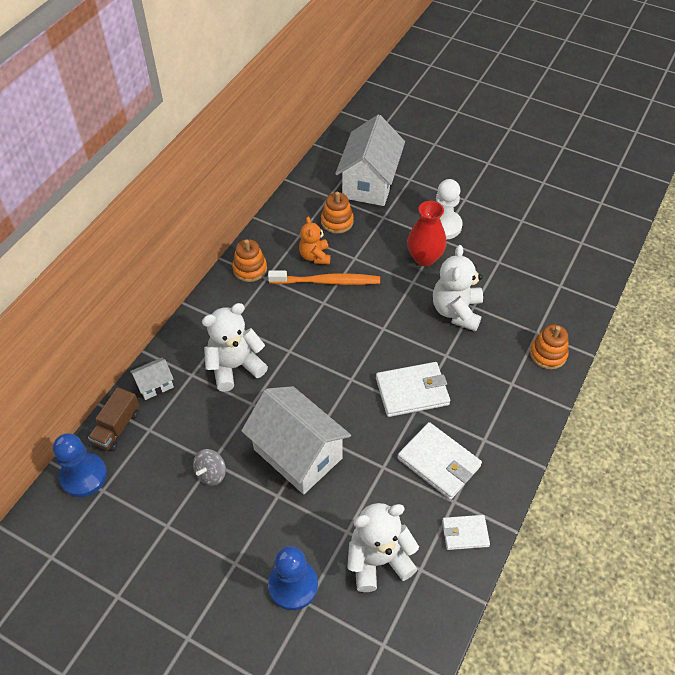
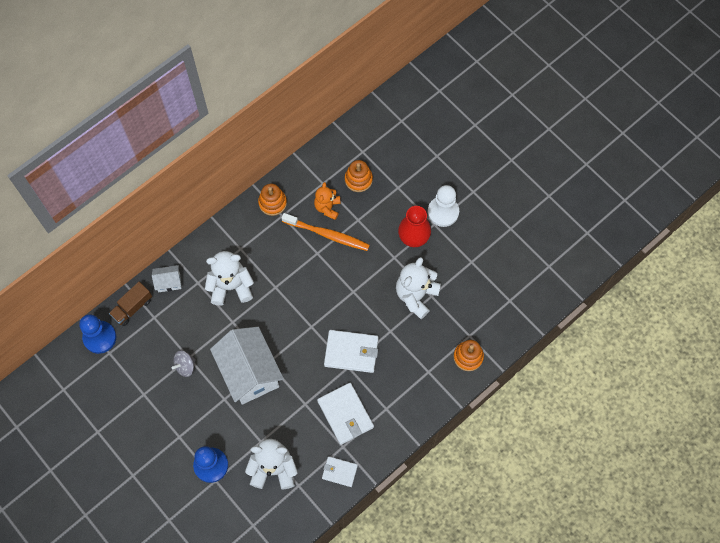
camera: 20 degrees right, 15 degrees up
(369, 183) = (401, 149): white house -> none

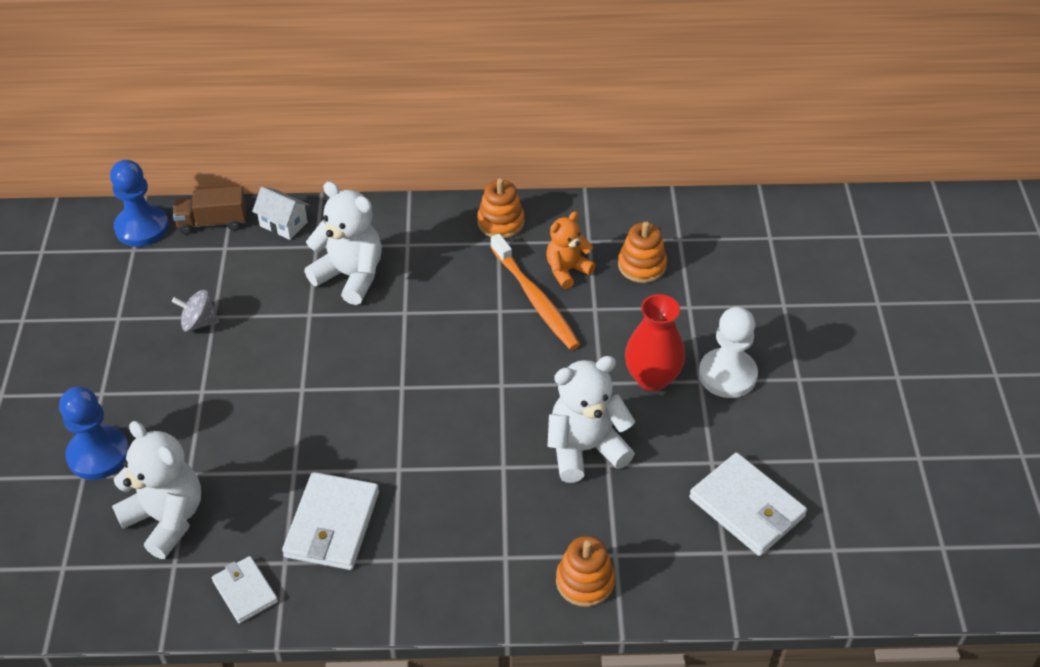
camera: 40 degrees right, 20 degrees down
(249, 372) = (266, 384): white house -> none
(351, 352) = (422, 454): white wallet -> white wallet (747, 507)

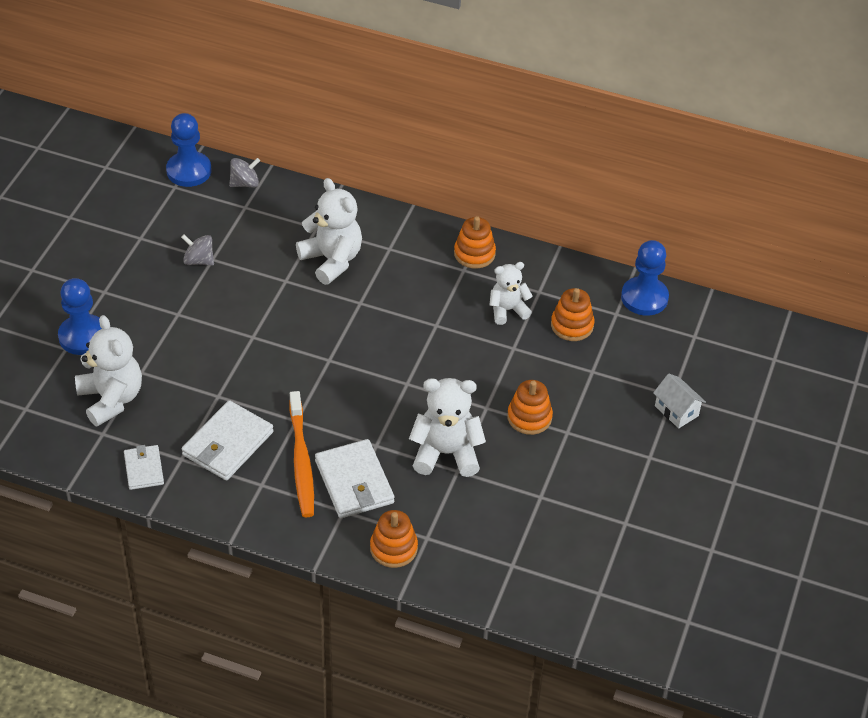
camera: 20 degrees right, 0 degrees up
(212, 222) = (245, 183): brown truck -> grey spinning top
(283, 224) = (299, 202): white house -> white house (676, 411)
(536, 300) = (469, 326): orange toothbrush -> orange toothbrush (301, 461)
(567, 270) = (507, 310): orange teddy bear -> white teddy bear
(652, 378) = (529, 417): red vase -> orange stacking toy
(698, 214) = (644, 298): none -> blue pawn
(727, 375) = (592, 435): white pawn -> none
(747, 507) = (548, 539): white wallet -> white wallet (354, 482)

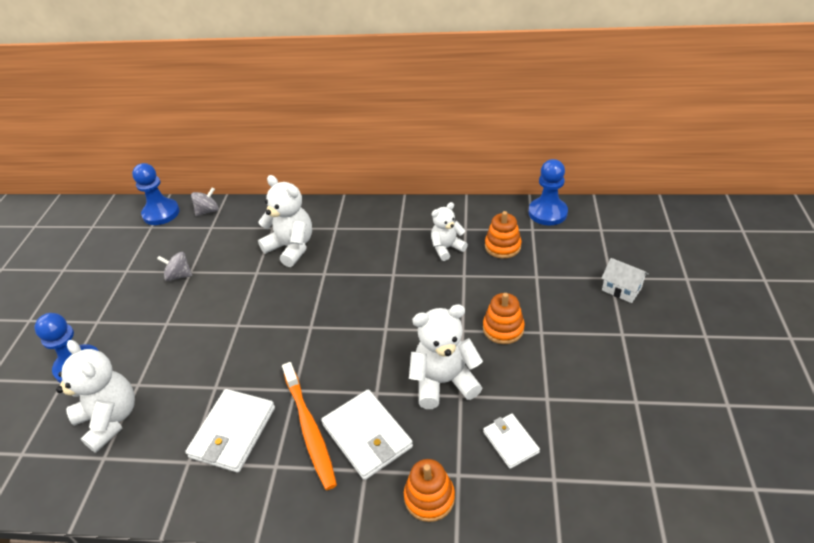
camera: 10 degrees left, 5 degrees down
(144, 469) = (150, 485): white wallet -> white wallet (510, 442)
(474, 254) = (403, 215): orange stacking toy -> none

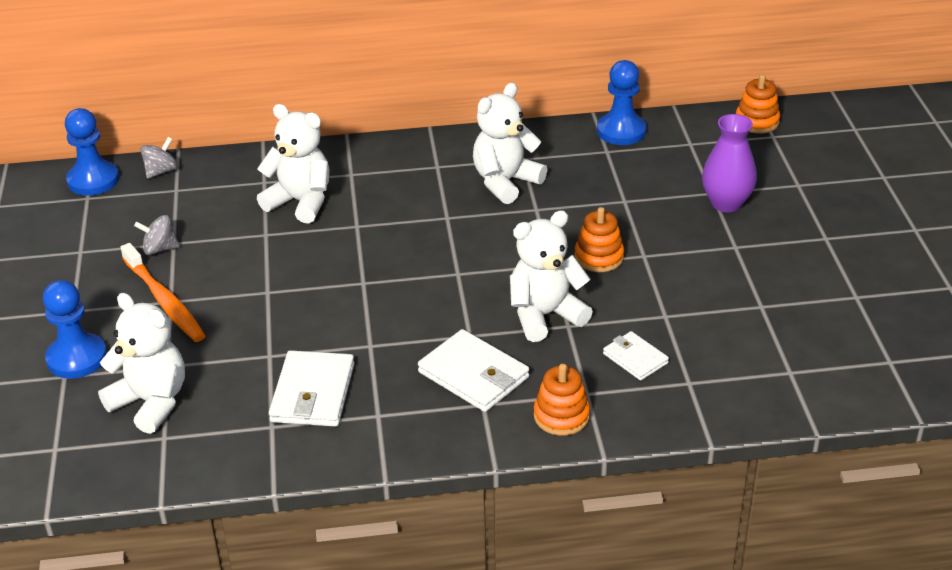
camera: 15 degrees left, 5 degrees down
(310, 430) = (404, 378): orange toothbrush -> orange toothbrush (165, 301)
(446, 248) = (505, 182): white teddy bear -> white teddy bear, size x1.58
(502, 246) = (575, 173): orange stacking toy -> orange stacking toy (757, 121)
(621, 289) = (726, 203): white house -> purple vase

